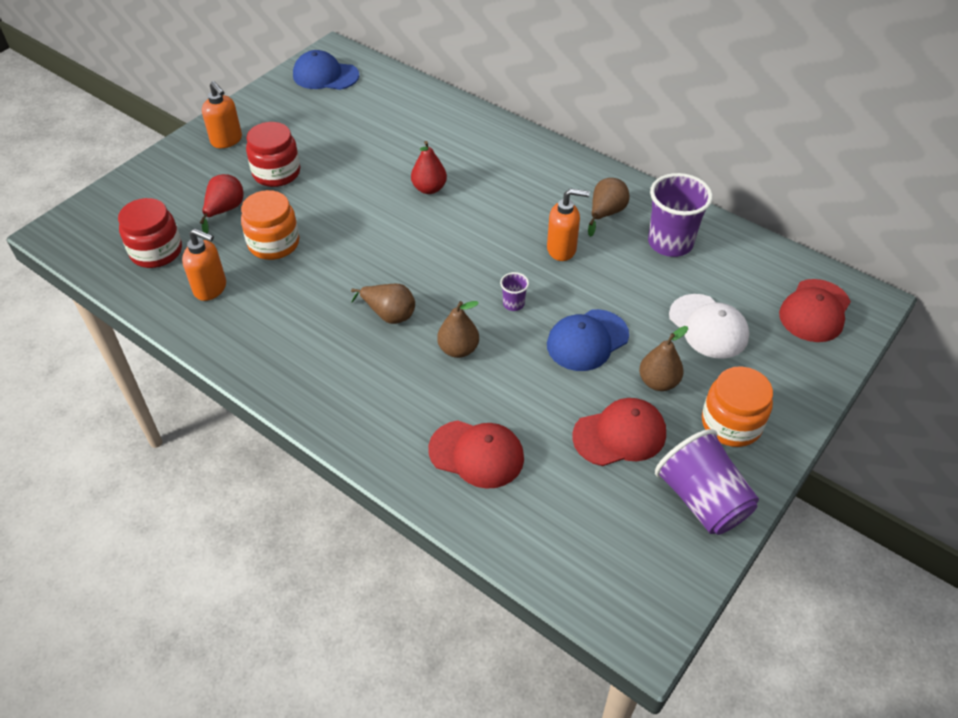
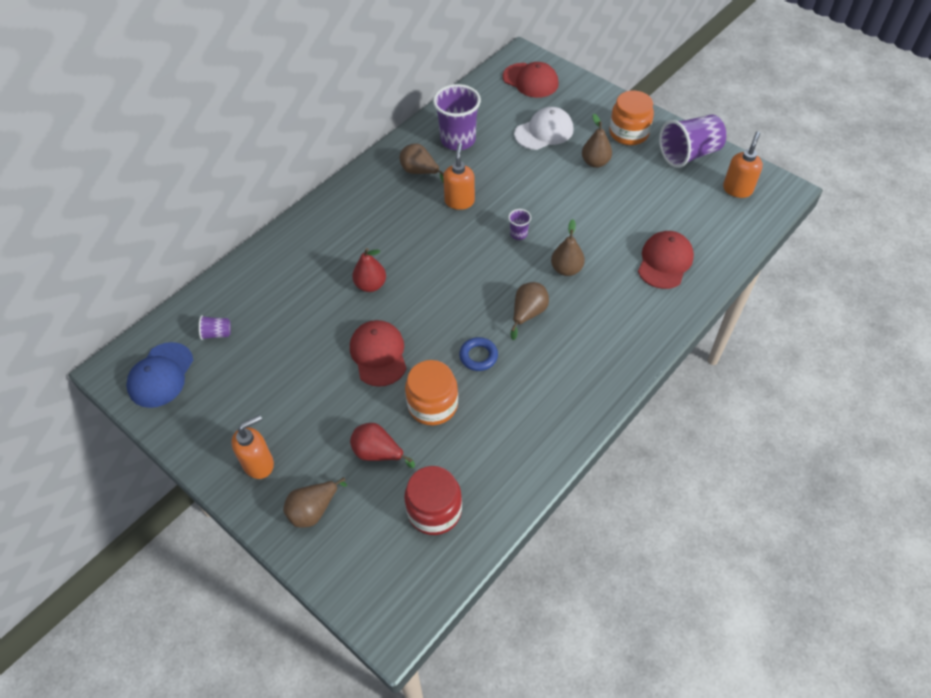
camera: 85 degrees left, 5 degrees up
(174, 177) = (314, 510): none -> brown pear
(211, 288) = (491, 453): orange soap dispenser -> orange soap dispenser (737, 189)
(276, 173) = (325, 410): red jar -> none
(331, 275) = (478, 356): none -> blue ring
(369, 99) = (217, 333): none -> purple cup
(587, 340) = (557, 195): blue cap -> none
(619, 435) = (642, 186): red cap -> red cap (378, 354)

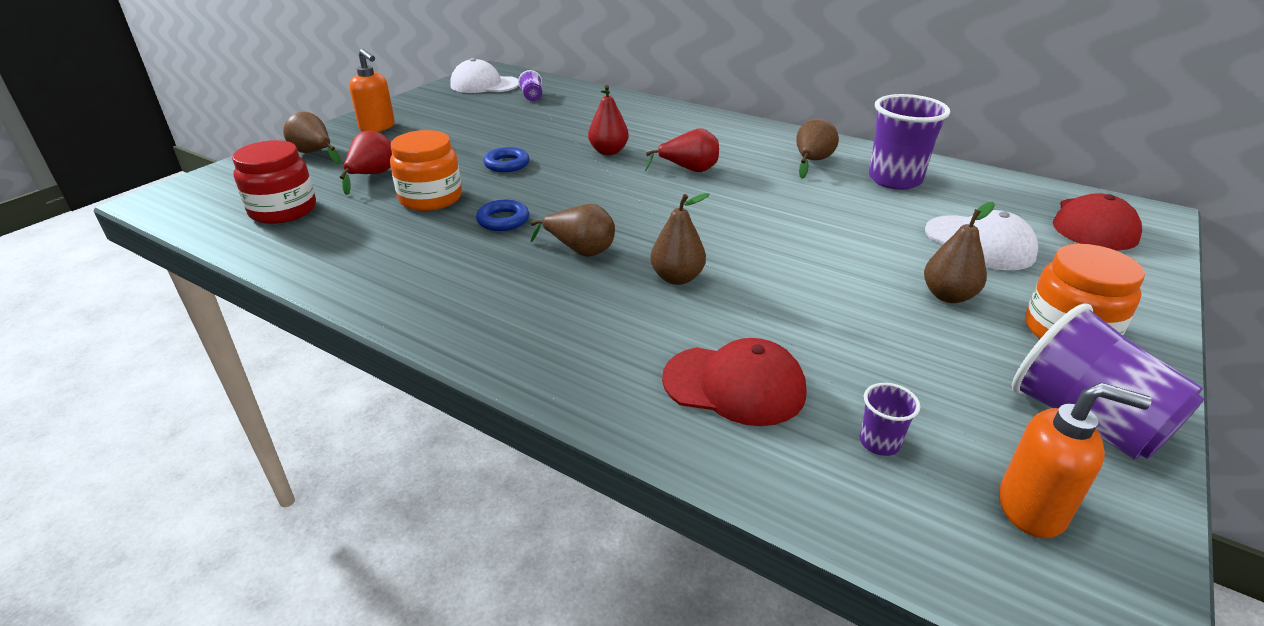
camera: 80 degrees right, 20 degrees down
(161, 375) = (484, 84): blue cap -> white cap
(378, 354) = (507, 164): red cap -> blue ring
(418, 241) = (689, 170): none -> red pear
(459, 201) = (774, 189): orange soap dispenser -> none
(518, 234) = (734, 234): purple cup -> purple cup (879, 442)

